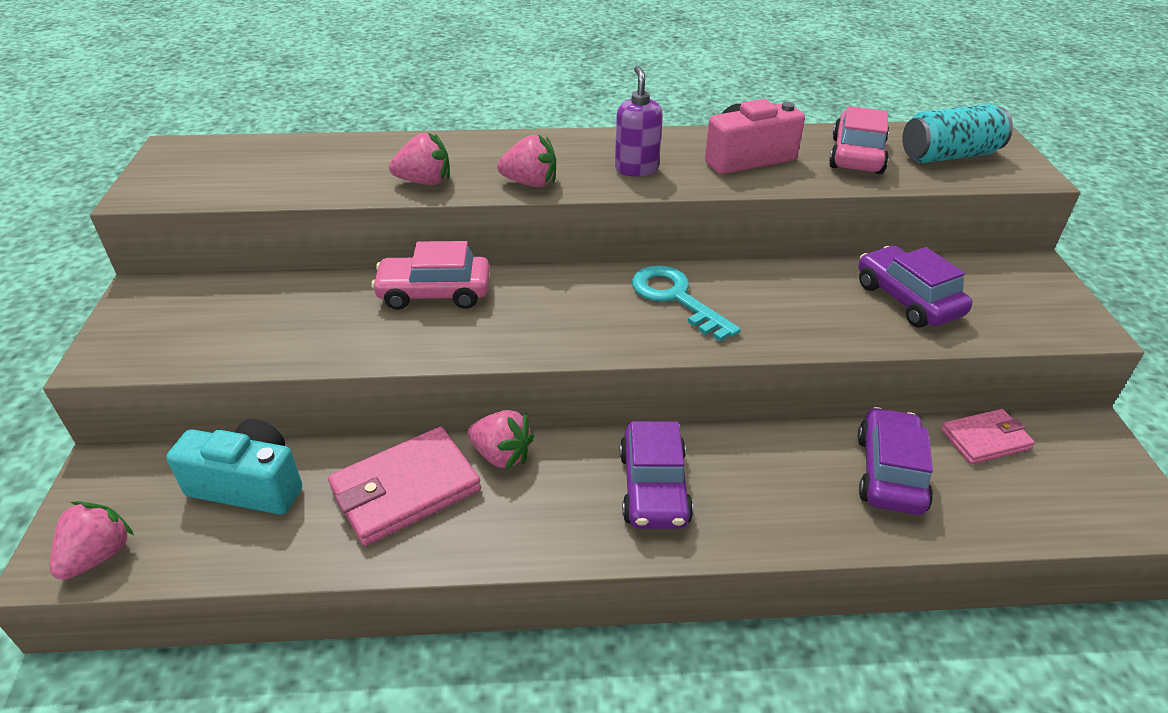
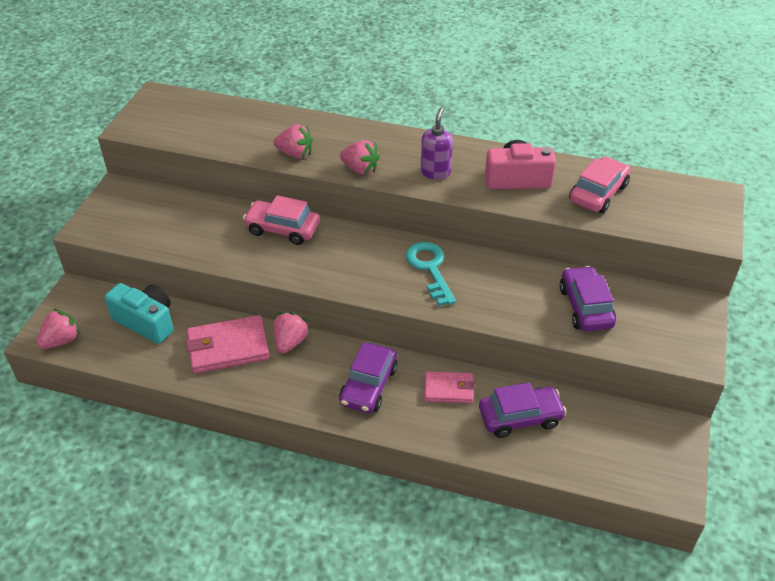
camera: 20 degrees right, 5 degrees up
(502, 455) = (290, 342): pink strawberry -> pink strawberry turned 120 degrees counterclockwise
(889, 472) = (520, 417): purple car -> purple car turned 45 degrees clockwise
(949, 155) = (667, 208): turquoise can -> none
(985, 439) = (600, 414): pink wallet -> pink wallet (448, 389)

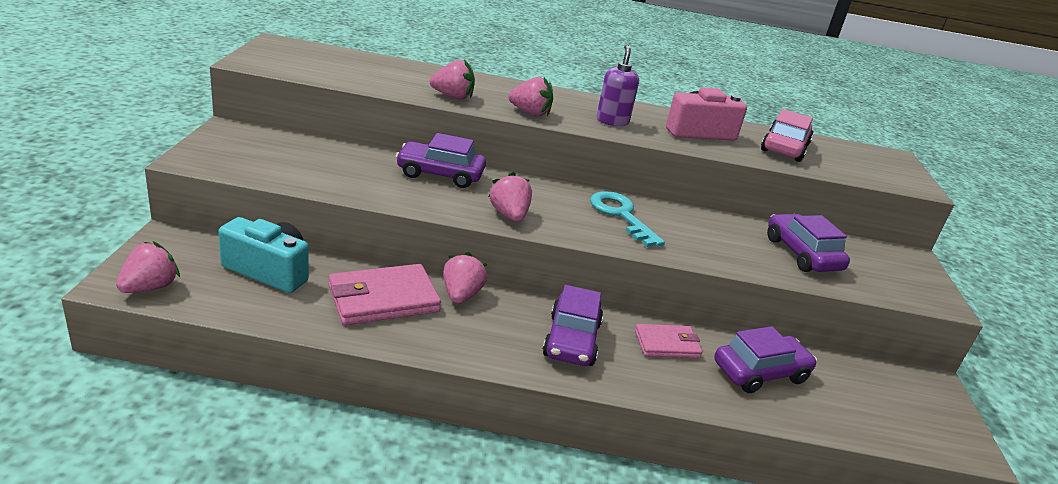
camera: 15 degrees left, 15 degrees down
(282, 229) = (440, 174): pink car -> purple car
(330, 274) = (509, 215): none -> pink strawberry

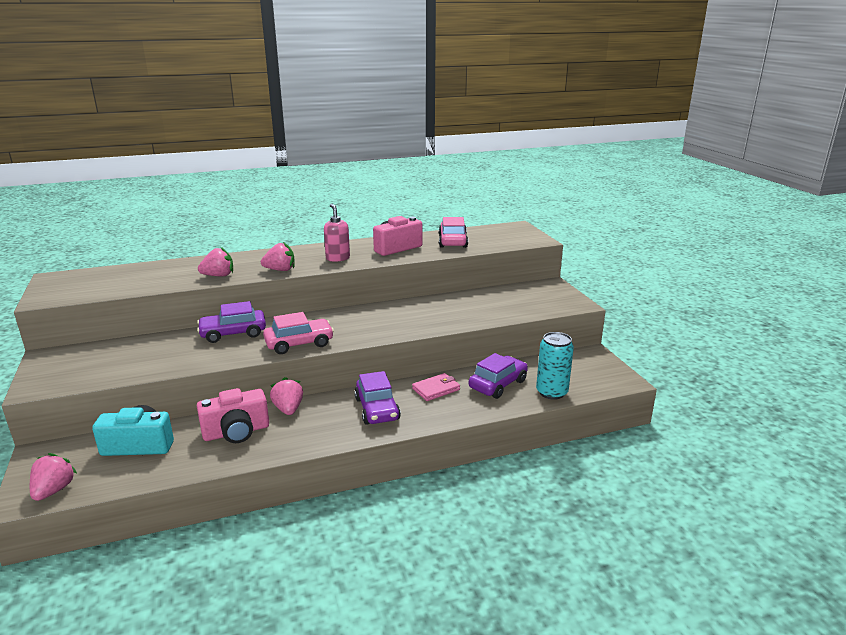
camera: 20 degrees left, 5 degrees down
(383, 299) = (236, 432): pink wallet -> pink camera
(509, 215) = (299, 343): pink strawberry -> pink car
(612, 121) = (337, 258): purple soap dispenser -> pink soap dispenser
(621, 215) = (371, 318): turquoise key -> none
(802, 254) = (491, 304): purple car -> none
(837, 417) = (551, 392): none -> turquoise can

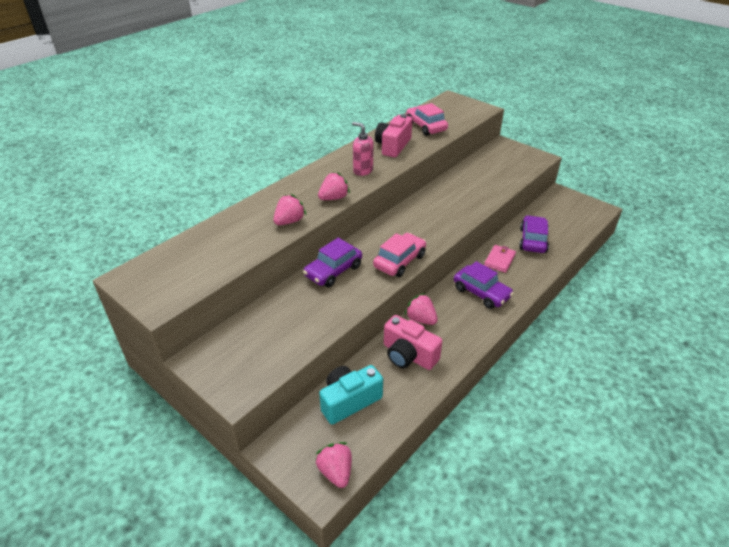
camera: 30 degrees left, 15 degrees up
(236, 432) = (408, 355): pink camera -> pink camera turned 90 degrees clockwise
(551, 392) = (571, 234): turquoise can -> none

